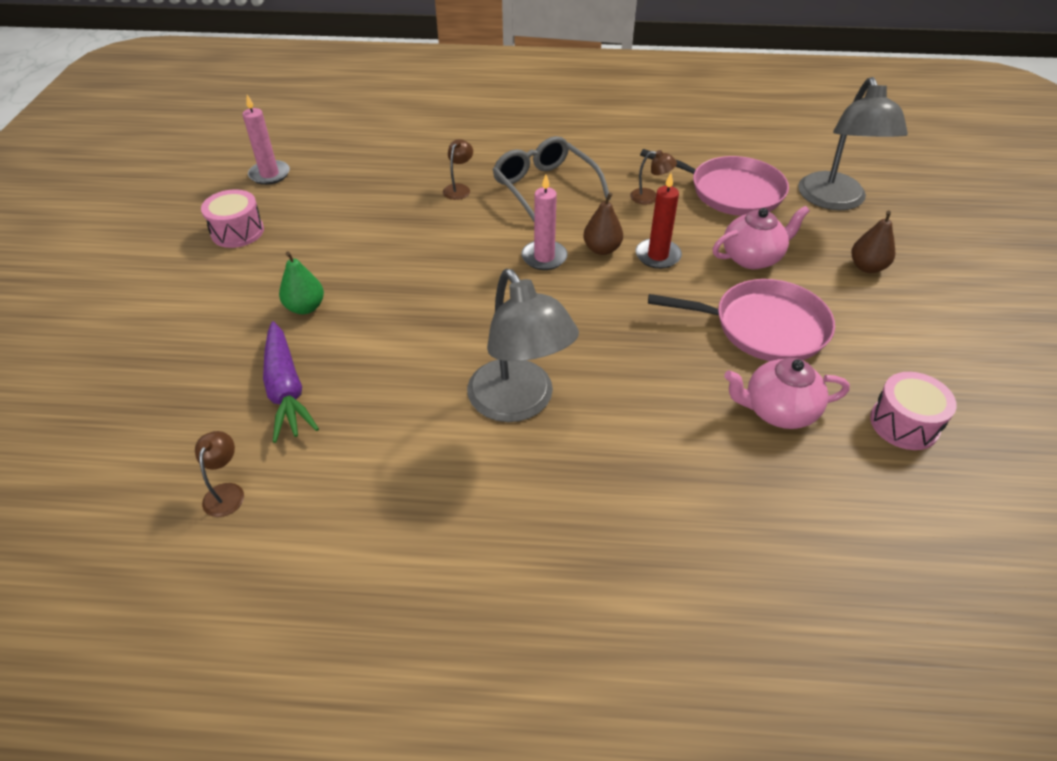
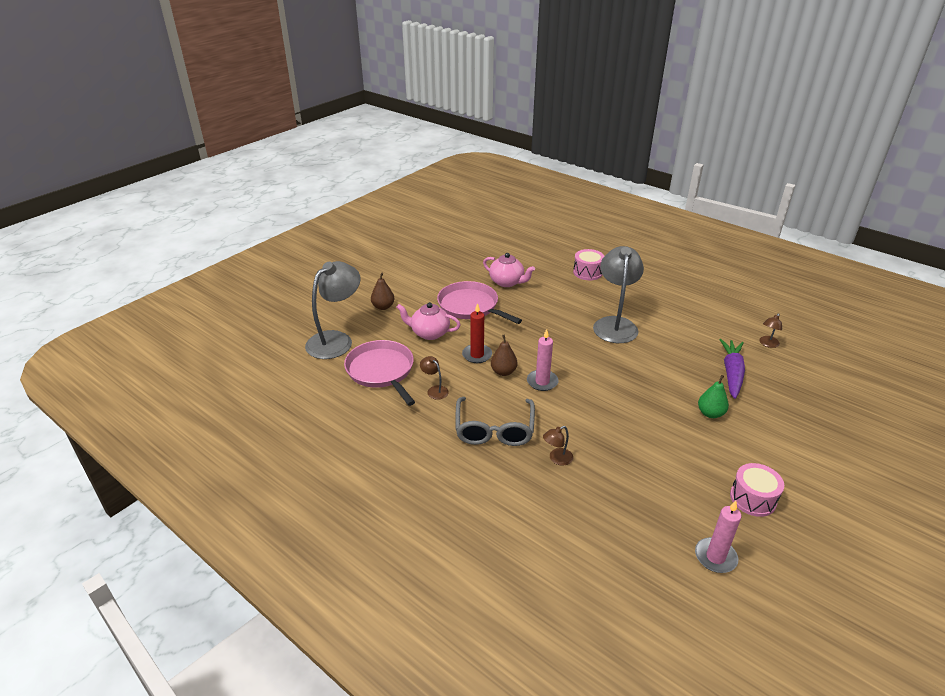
camera: 145 degrees left, 10 degrees down
(904, 424) = (466, 263): pink drum -> pink drum (587, 272)

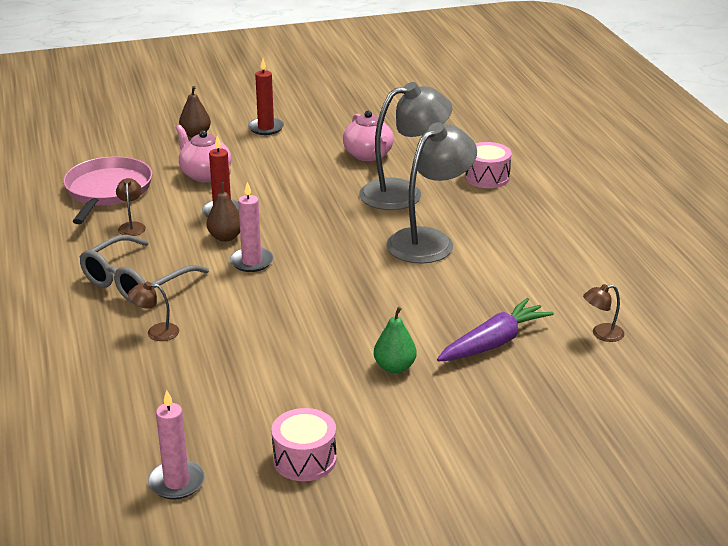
camera: 35 degrees right, 5 degrees down
(336, 340) = (106, 149): grey lamp -> grey lamp (403, 193)
(421, 286) = (266, 128): none -> red candle
(470, 306) = (288, 165): pink pan -> none

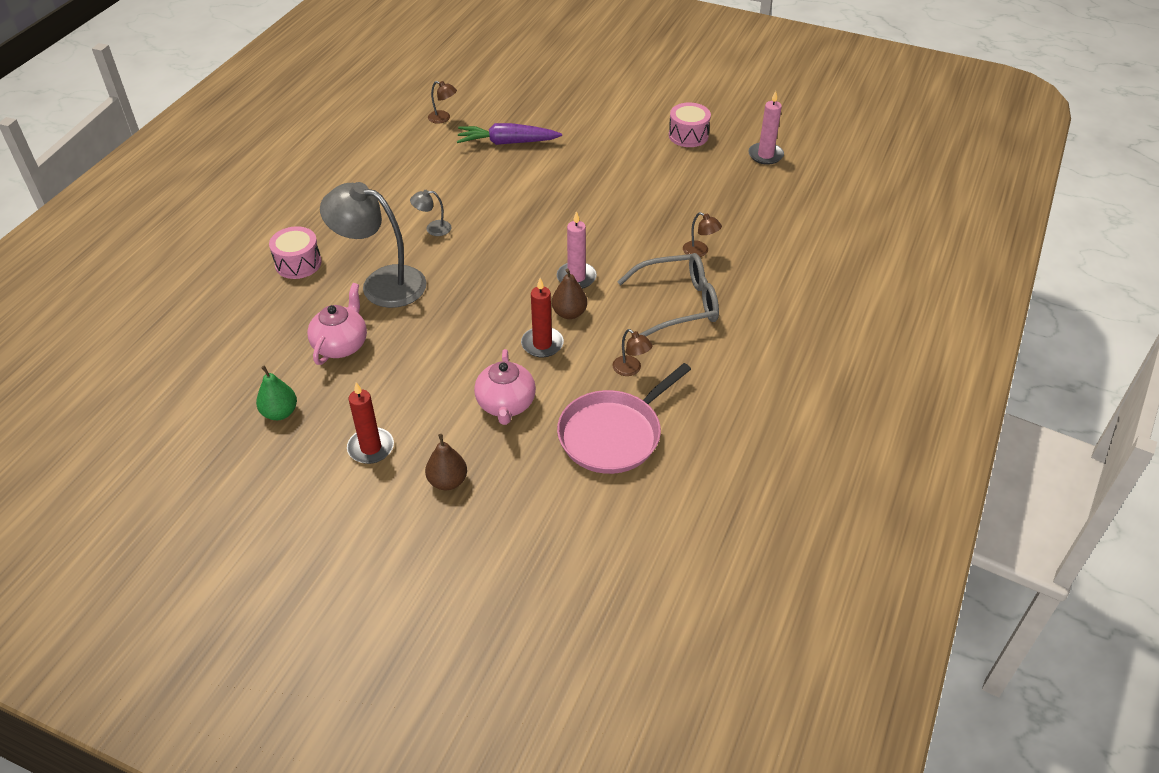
camera: 140 degrees left, 15 degrees up
(132, 226) = (631, 369): brown lamp -> brown lamp turned 75 degrees counterclockwise
(394, 367) = (581, 156): green pear -> green pear (280, 413)
(429, 240) = (433, 229): grey lamp -> grey lamp, size x0.42

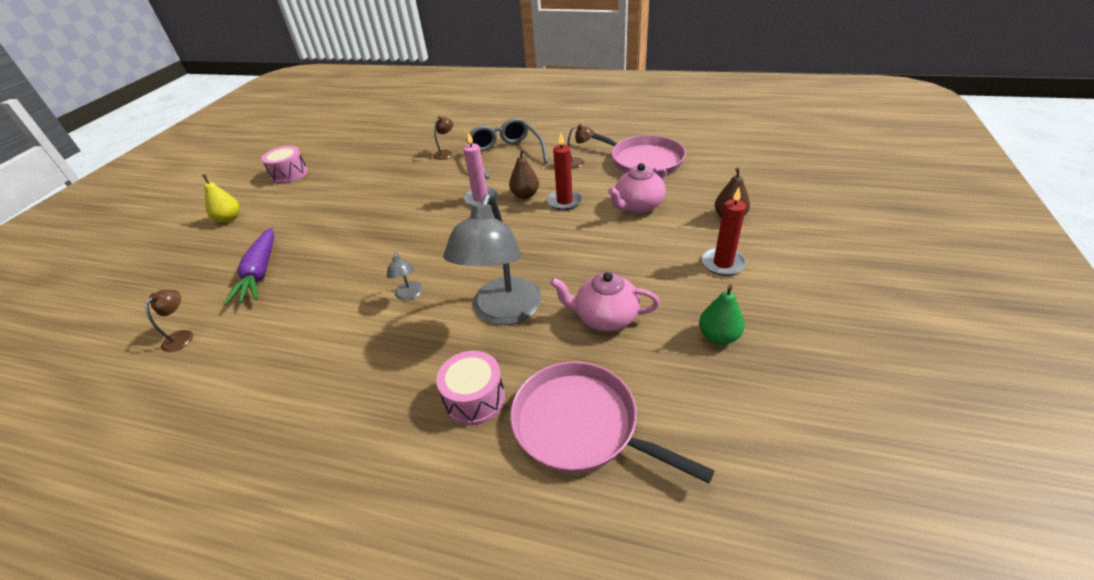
camera: 95 degrees left, 5 degrees down
(244, 314) = (581, 425): none -> pink pan
(506, 405) = (638, 206): pink teapot -> pink teapot turned 150 degrees clockwise
(608, 111) = (229, 218): none -> yellow pear
(631, 369) = (578, 162): brown lamp -> brown lamp turned 45 degrees clockwise
(765, 155) = (329, 141): pink candle -> none

